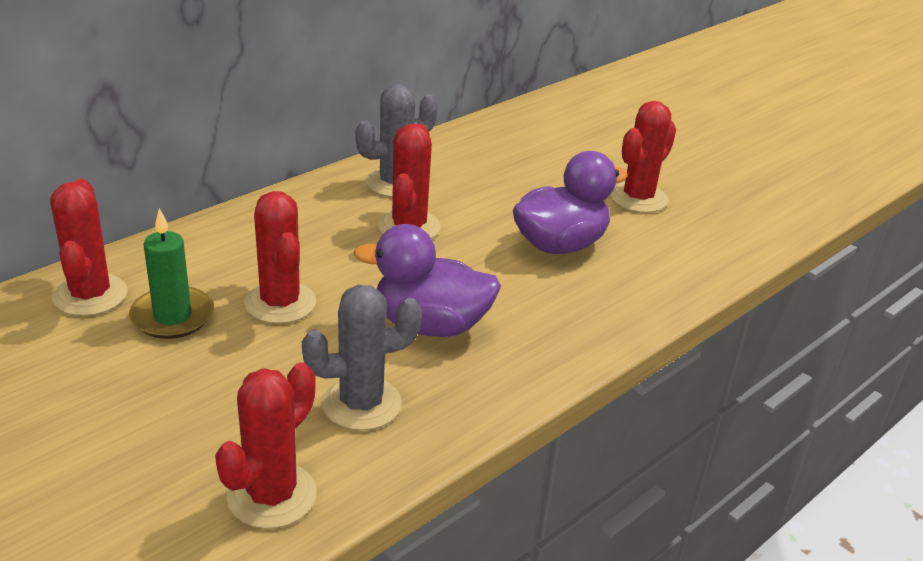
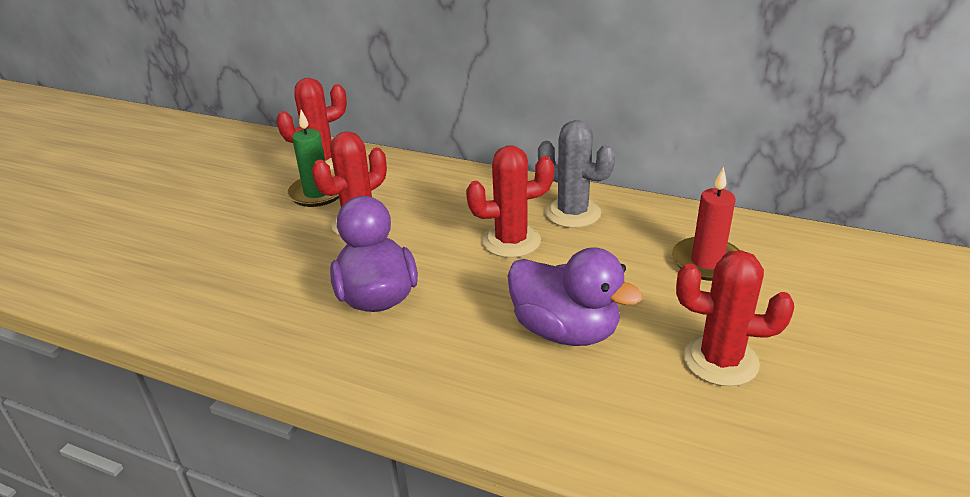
camera: 70 degrees right, 0 degrees up
(271, 495) = (148, 294): red cactus -> none
(361, 404) = (259, 297): grey cactus -> none
(524, 157) = (707, 262): none -> red candle

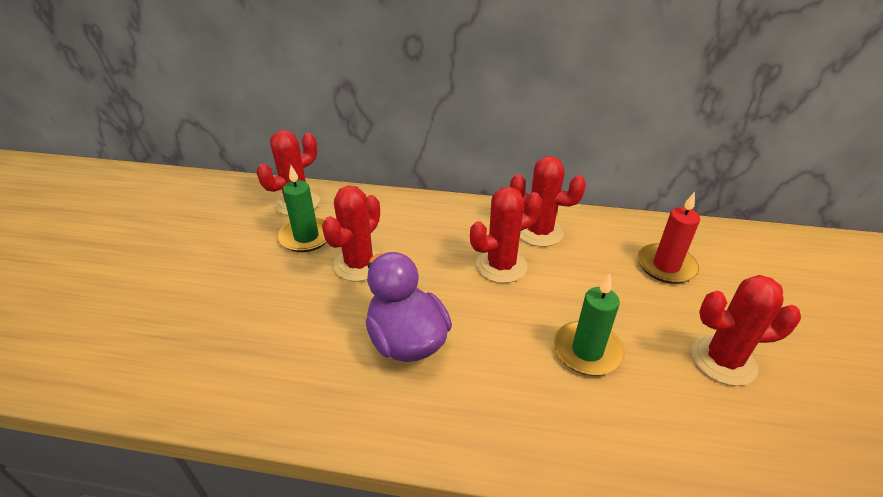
camera: 15 degrees left, 5 degrees up
(565, 331) = (587, 351): purple duck -> green candle
(572, 213) = (539, 232): grey cactus -> red cactus

